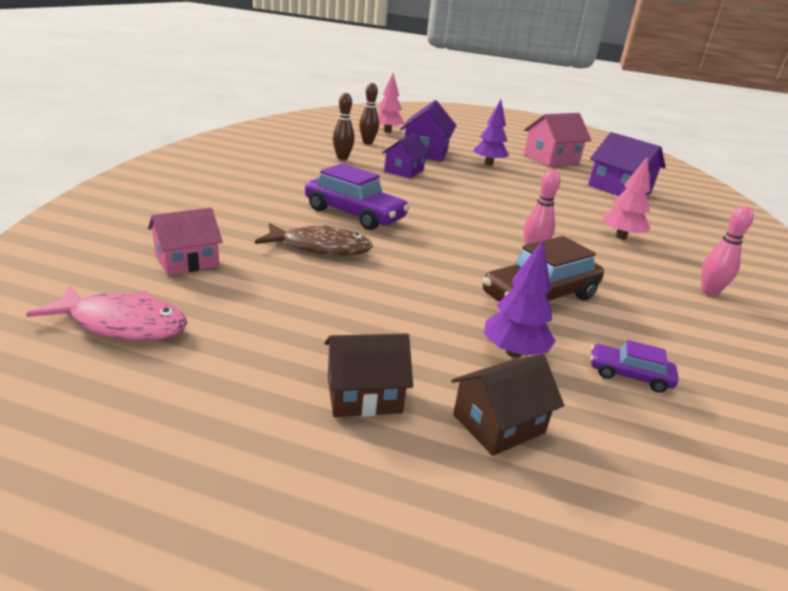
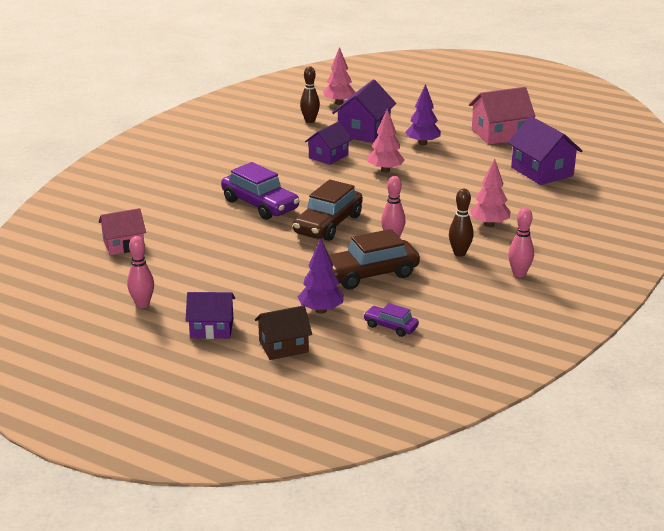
camera: 15 degrees right, 0 degrees up
(123, 323) = (81, 285): pink fish -> none
(233, 354) = (142, 304): none -> pink bowling pin
(321, 247) = (221, 234): brown fish -> none
(342, 158) = (275, 143): brown bowling pin -> brown bowling pin (459, 253)
(364, 394) = (212, 328): brown house -> purple house
(447, 236) = (328, 224): none -> brown car
(470, 184) = (385, 170): none -> pink tree

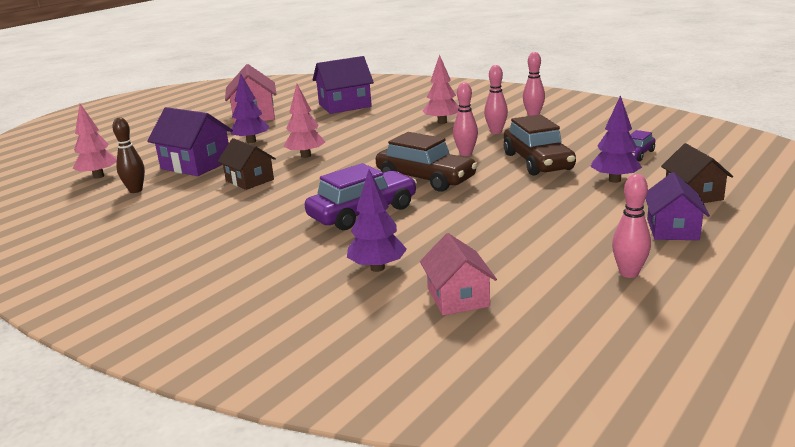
camera: 80 degrees left, 5 degrees down
(169, 217) = (377, 268): none -> purple tree
(328, 156) = (249, 180): purple house -> brown house
(459, 253) = (496, 132): brown bowling pin -> pink bowling pin

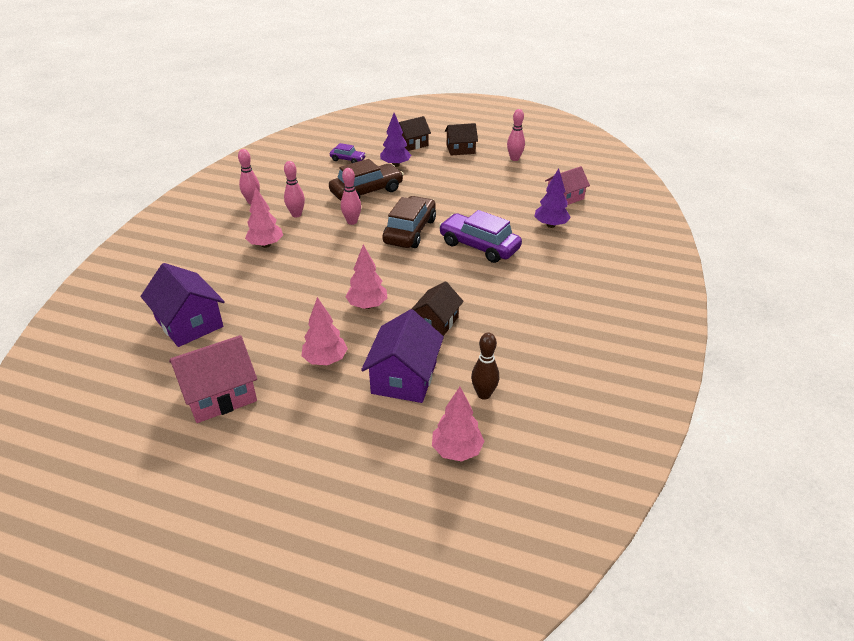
camera: 110 degrees left, 15 degrees up
(251, 141) = (325, 360): purple tree -> pink tree
(672, 229) = (460, 149): purple house -> brown house

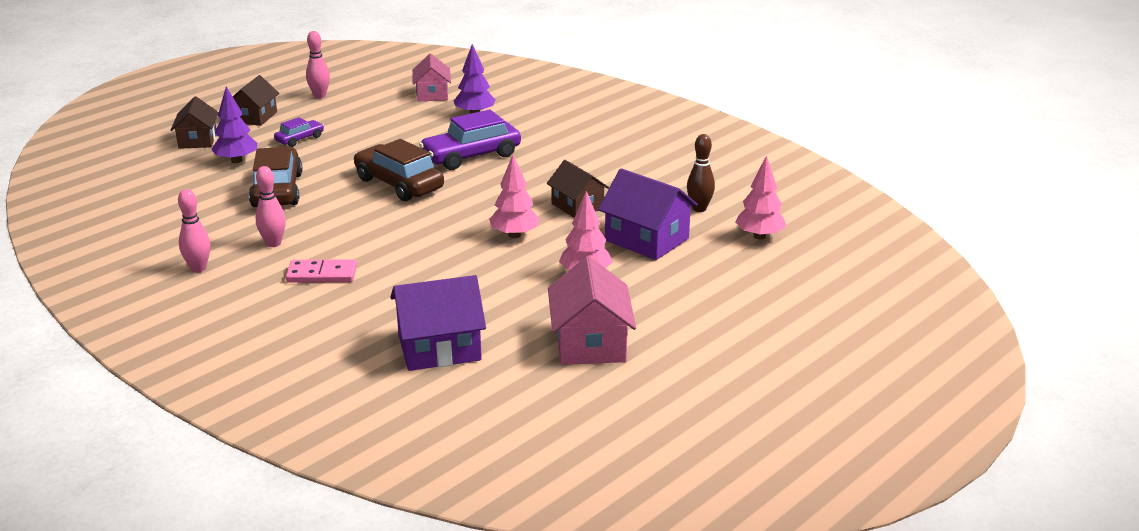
camera: 65 degrees left, 10 degrees down
(266, 245) = (322, 274): pink tree -> pink domino
(348, 159) = (177, 186): purple car -> purple car (300, 139)
(352, 222) = (336, 212): pink bowling pin -> none

